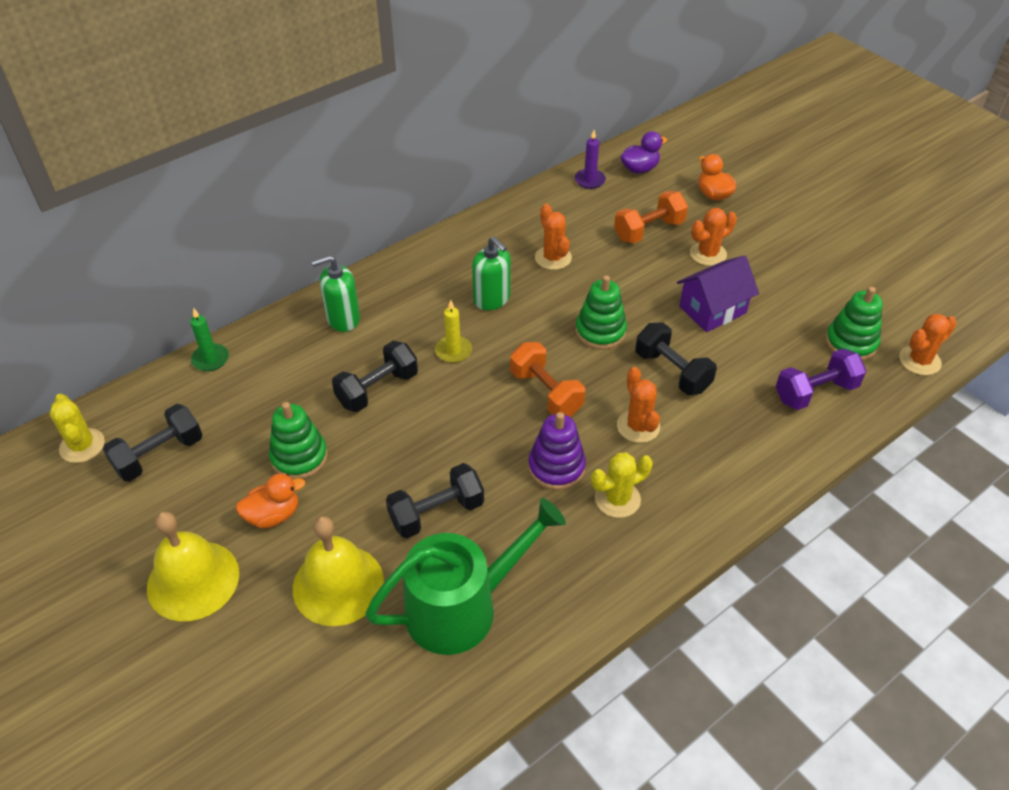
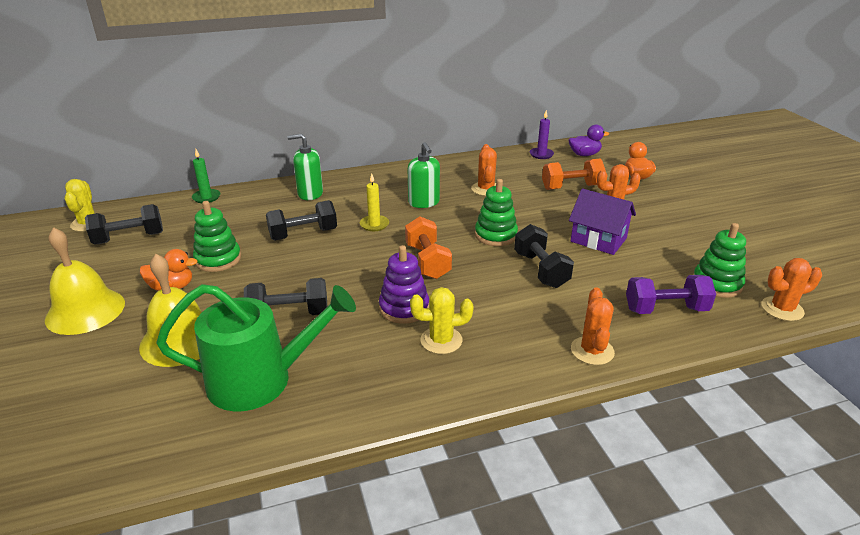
camera: 20 degrees right, 15 degrees down
(638, 426) = (490, 297): orange cactus -> orange cactus (592, 351)
(712, 310) = (598, 240): purple house -> purple house turned 45 degrees clockwise

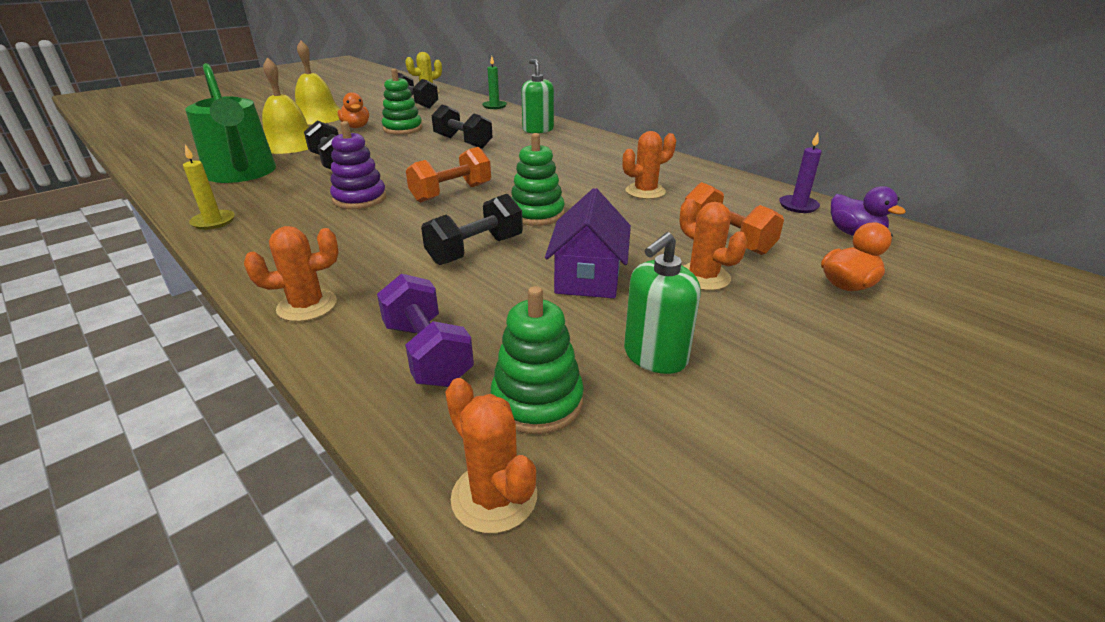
camera: 65 degrees right, 0 degrees up
(374, 224) = (505, 160): yellow candle -> yellow candle (213, 222)
(424, 202) = (573, 170): green soap dispenser -> green soap dispenser (655, 356)
(441, 340) = (309, 223): yellow cactus -> none

